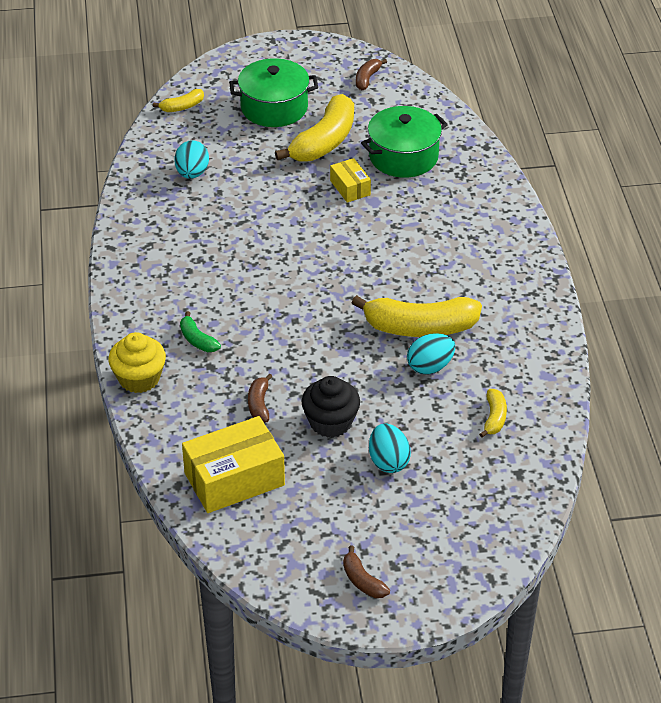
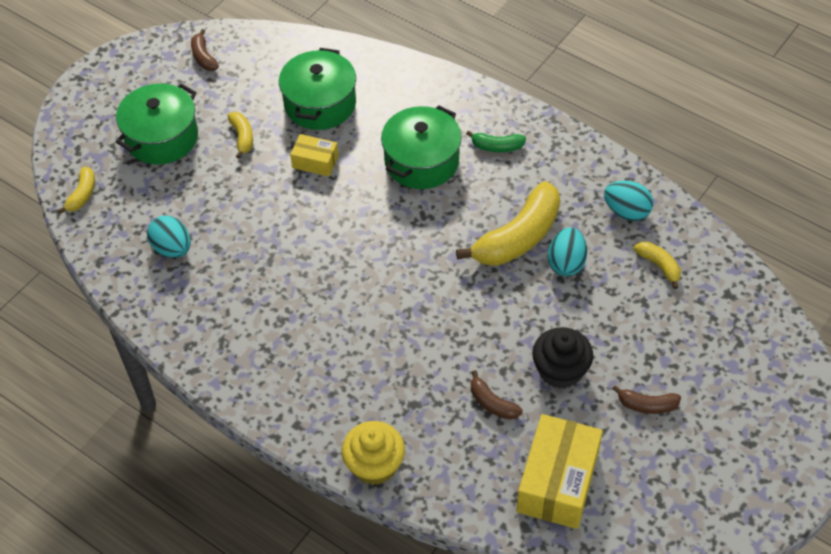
camera: 45 degrees left, 10 degrees up
(197, 340) = (374, 391): green banana -> green banana (497, 146)
(324, 142) = (242, 137): yellow banana -> yellow banana, size x0.48
(362, 581) = (746, 476): brown banana -> brown banana (647, 405)
(388, 461) = (639, 365): turquoise egg -> turquoise egg (626, 212)
(421, 237) = (421, 161): none -> green pot

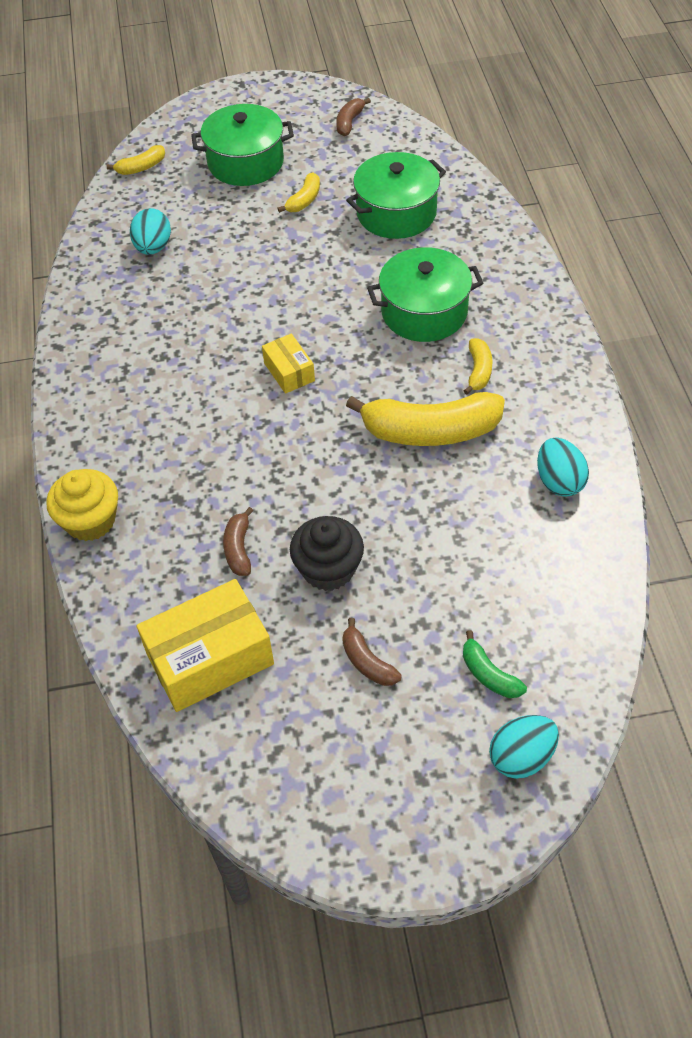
camera: 45 degrees right, 0 degrees up
(315, 162) = (337, 255): yellow box -> yellow box (289, 372)
(497, 146) = (505, 344): green banana -> green banana (489, 674)
(566, 263) = (446, 484): turquoise egg -> turquoise egg (521, 757)
(659, 266) = (531, 551): yellow banana -> yellow banana (478, 371)

